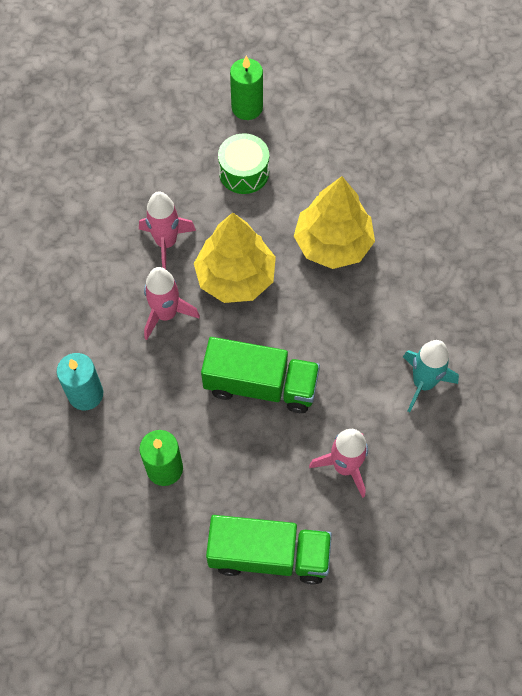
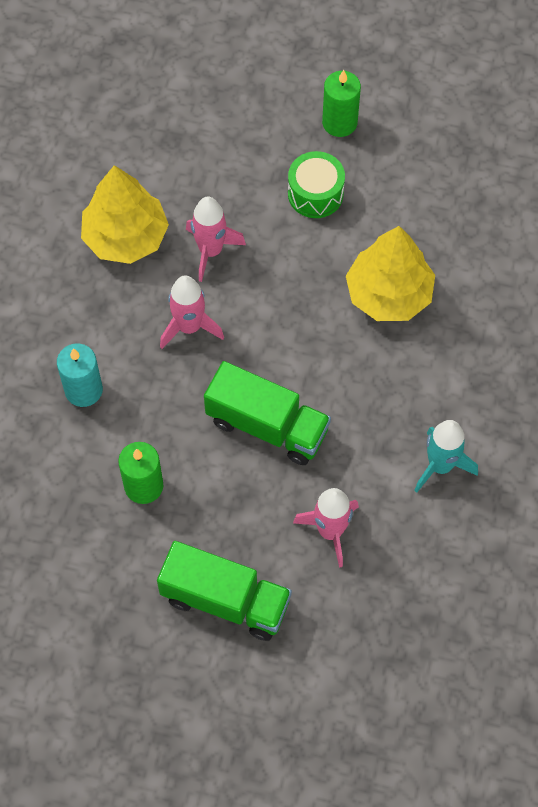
camera: 15 degrees right, 0 degrees up
(235, 277) = (273, 305): yellow tree -> yellow tree (125, 237)

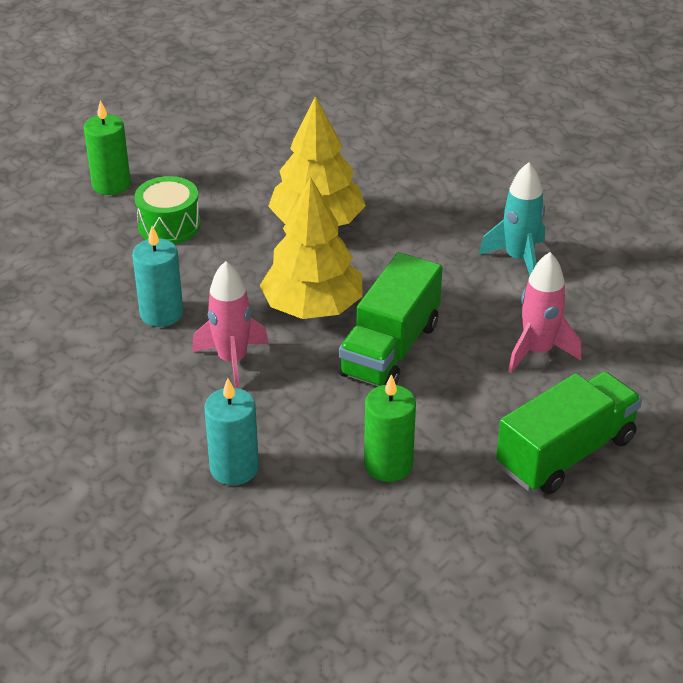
camera: 60 degrees left, 25 degrees down
(125, 237) = (83, 366): yellow tree -> yellow tree (312, 307)
(211, 251) = (161, 313): pink rocket -> turquoise candle
(267, 425) = (390, 349): green truck -> green truck turned 150 degrees clockwise

